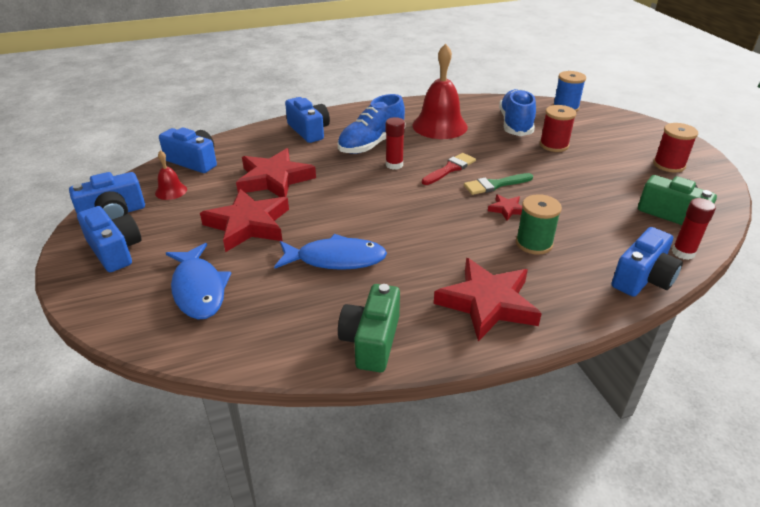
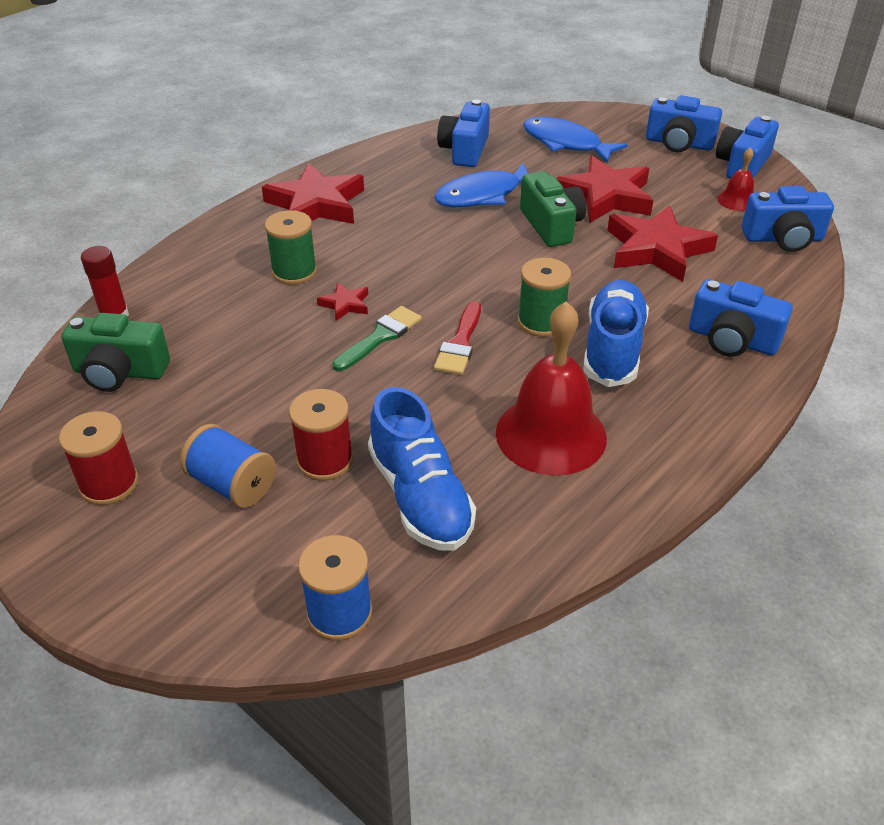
camera: 150 degrees right, 5 degrees up
(371, 341) = (393, 155): green camera -> green camera (551, 225)
(394, 165) = (541, 322): red glue stick -> green spool
(603, 149) = (232, 484): none -> blue spool
(642, 278) = (166, 271): blue camera -> blue camera (465, 150)

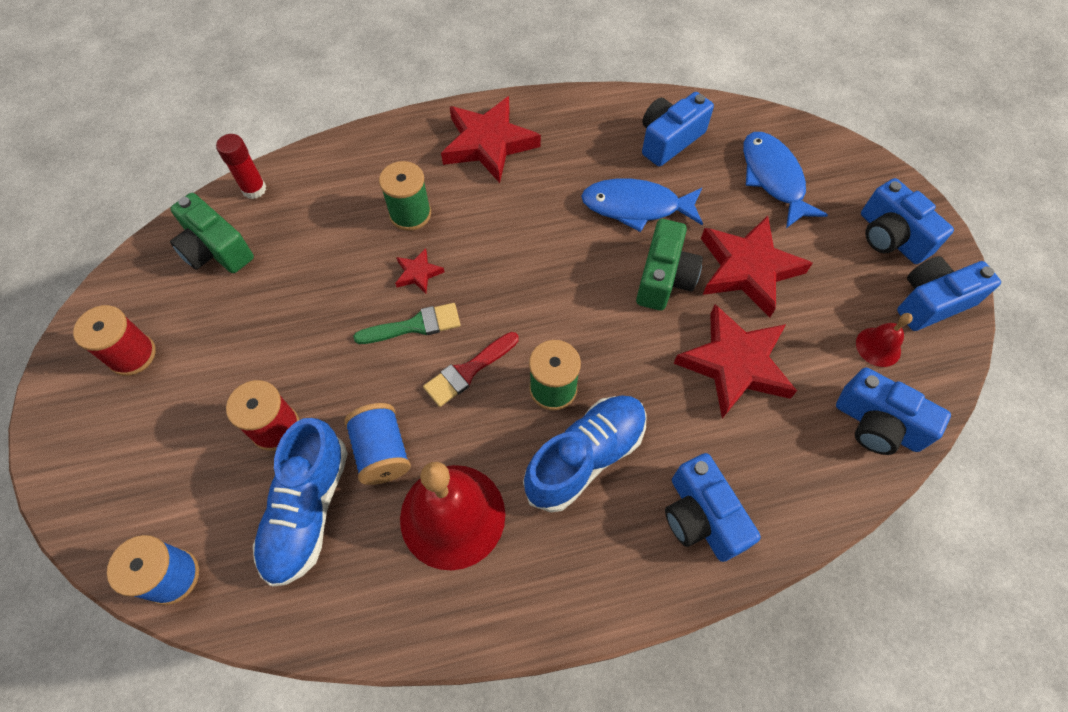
camera: 35 degrees right, 20 degrees up
(232, 484) = (201, 408): blue spool -> blue spool (382, 451)

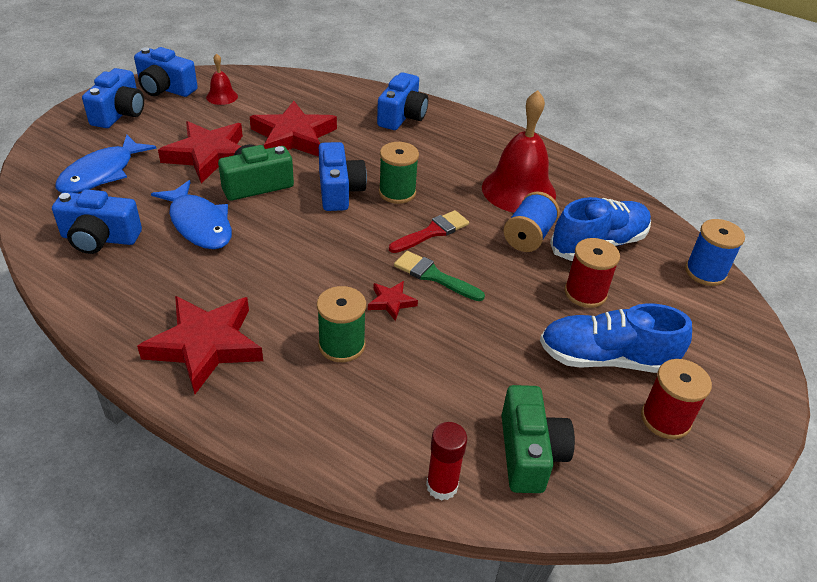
camera: 135 degrees left, 20 degrees down
(468, 371) = (432, 232): red brush -> red brush turned 45 degrees counterclockwise
(585, 457) = (422, 162): blue shoe -> blue shoe (606, 359)
(877, 424) = (278, 85): blue camera -> blue camera (339, 191)

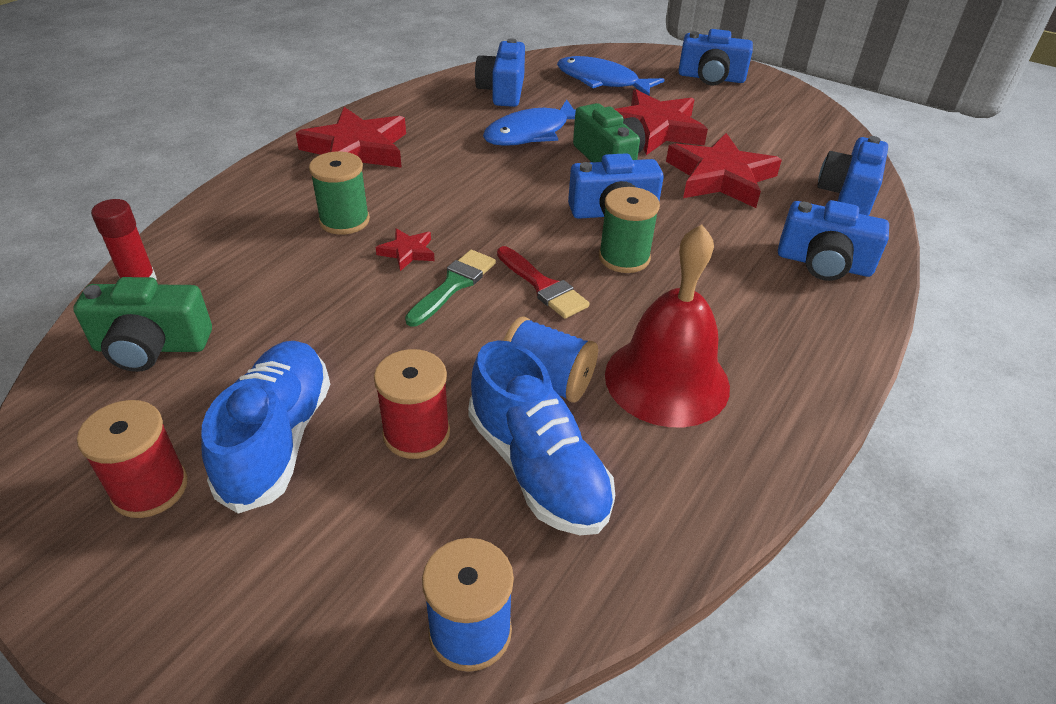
camera: 90 degrees right, 0 degrees up
(165, 88) = (777, 95): blue camera -> blue camera (847, 195)
(222, 96) = (783, 127): red bell -> none

